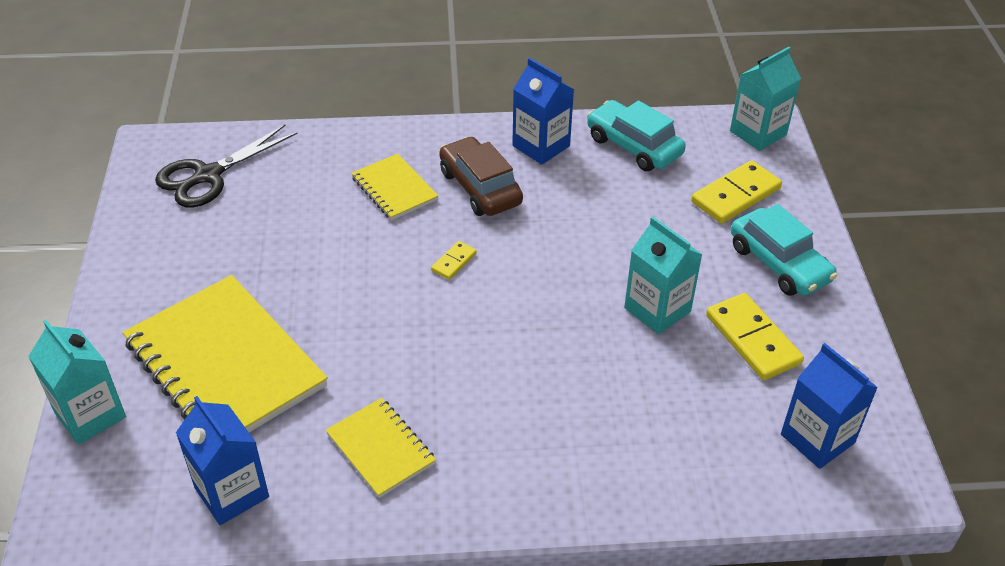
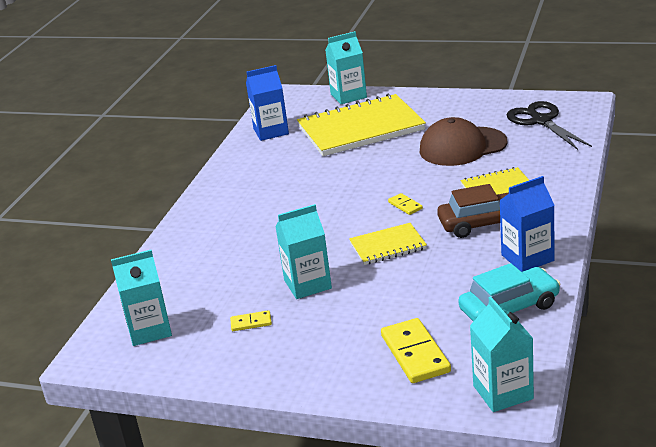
camera: 115 degrees right, 15 degrees down
(285, 237) = (462, 147): none -> brown cap
(381, 449) = (266, 171): yellow notebook -> yellow notebook (388, 246)
(752, 339) = (251, 322): yellow domino -> yellow domino, size x0.50
(779, 263) = (319, 357): turquoise car -> none
(817, 438) = (149, 330): blue carton -> turquoise carton

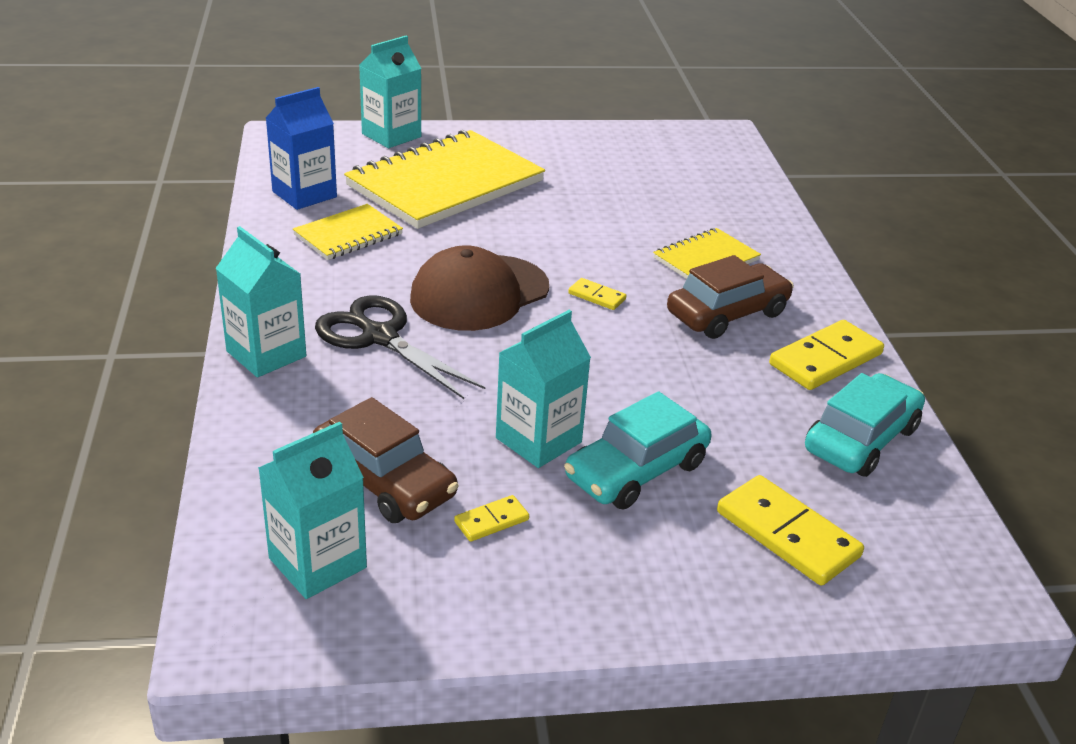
camera: 30 degrees left, 5 degrees up
(209, 295) = (384, 481): none -> brown car
(352, 308) = (636, 471): none -> turquoise car
(388, 246) = (617, 362): yellow notebook -> yellow notebook (348, 235)
(462, 147) = (613, 203): brown cap -> brown cap (479, 293)
(503, 392) = (956, 576): turquoise carton -> turquoise carton (266, 354)
(527, 258) = (825, 359): blue carton -> yellow domino
(541, 121) = (691, 161): black scissors -> black scissors (379, 337)

